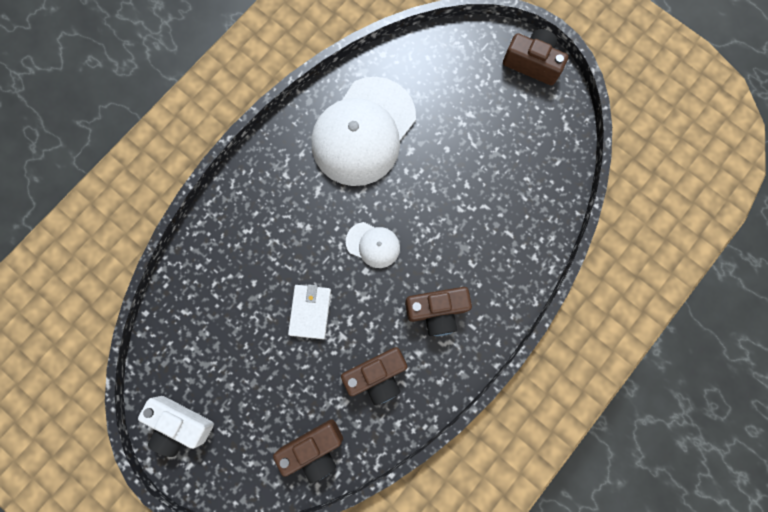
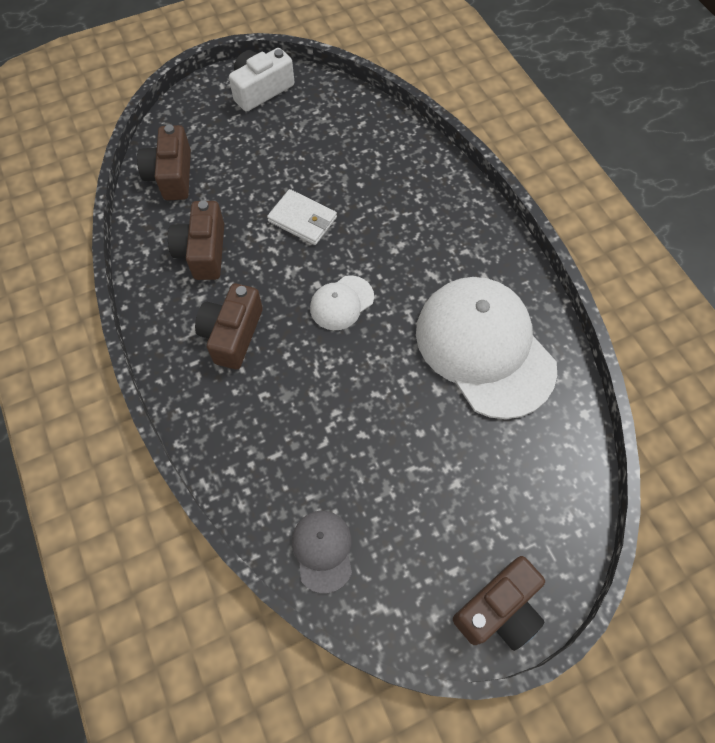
camera: 115 degrees right, 15 degrees down
(552, 174) = (323, 550): none -> grey cap

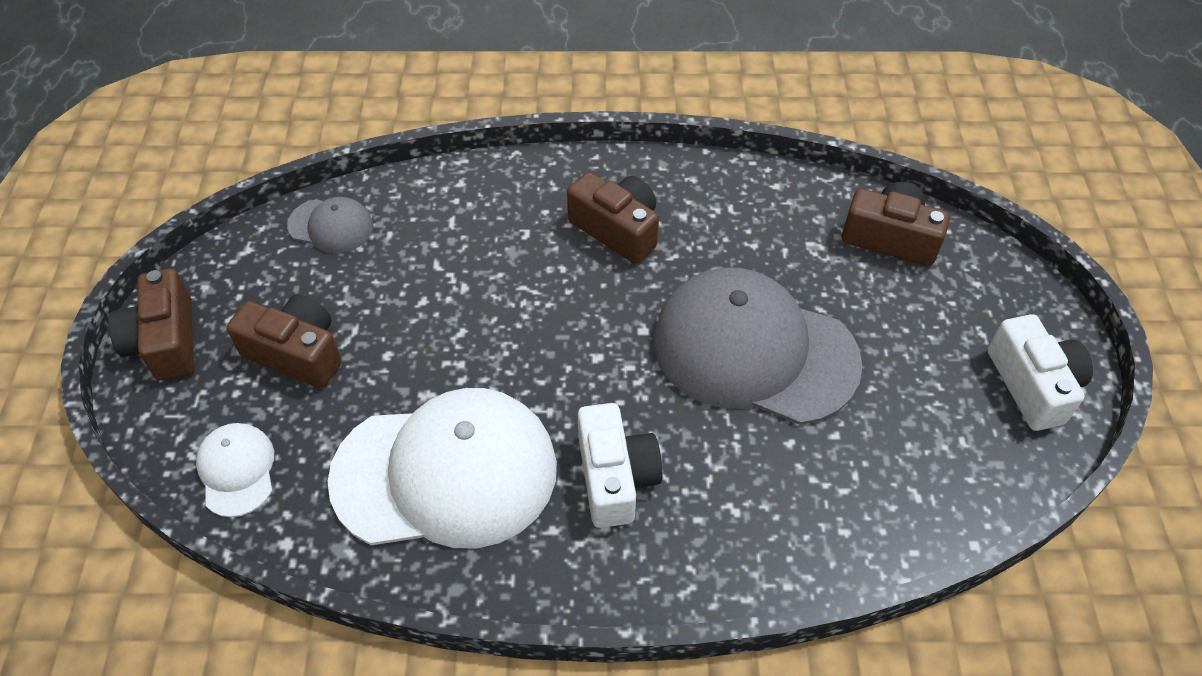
camera: 115 degrees right, 10 degrees down
(203, 251) = (750, 235): brown camera -> brown camera (296, 353)
(302, 219) = (754, 351): white wallet -> grey cap
(341, 303) = (601, 345): white cap -> white cap (237, 470)
(432, 258) = (615, 477): none -> white camera

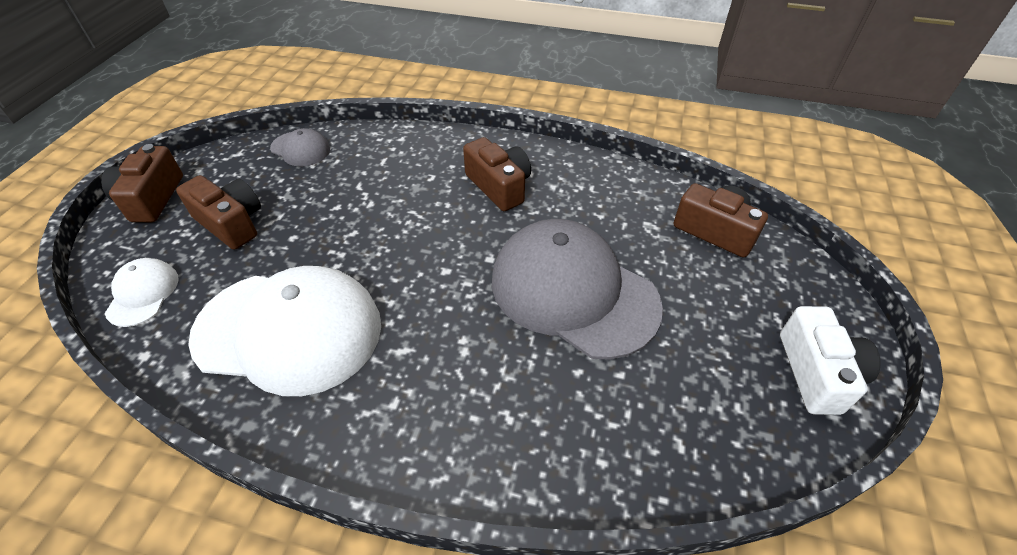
camera: 15 degrees right, 5 degrees down
(615, 477) = (419, 365): white camera -> none

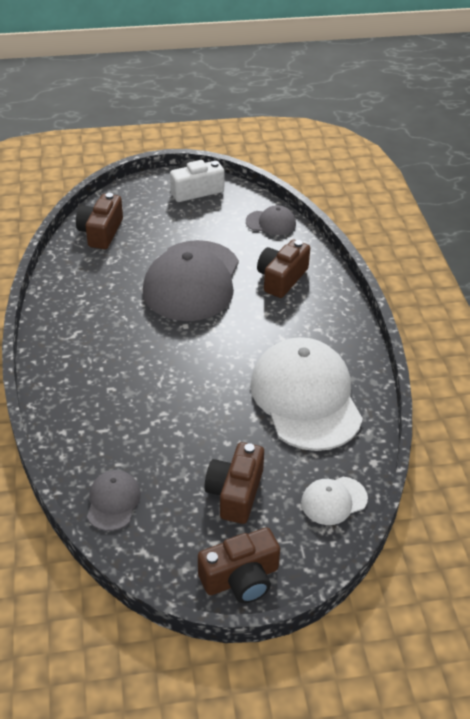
camera: 115 degrees left, 5 degrees down
(499, 186) = (103, 344): brown camera -> brown camera (281, 278)
(692, 455) = (271, 223): none -> grey cap

